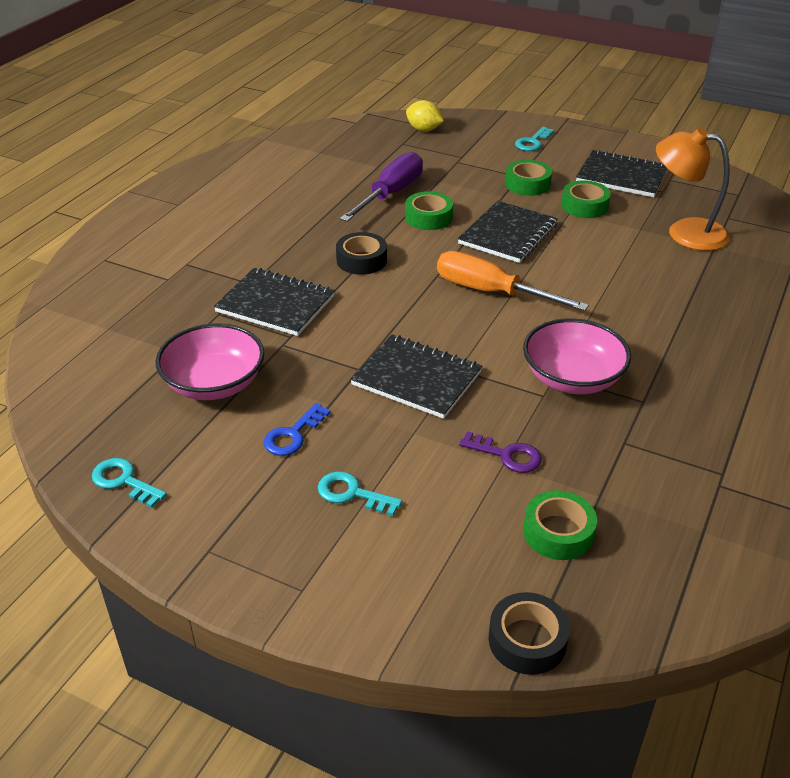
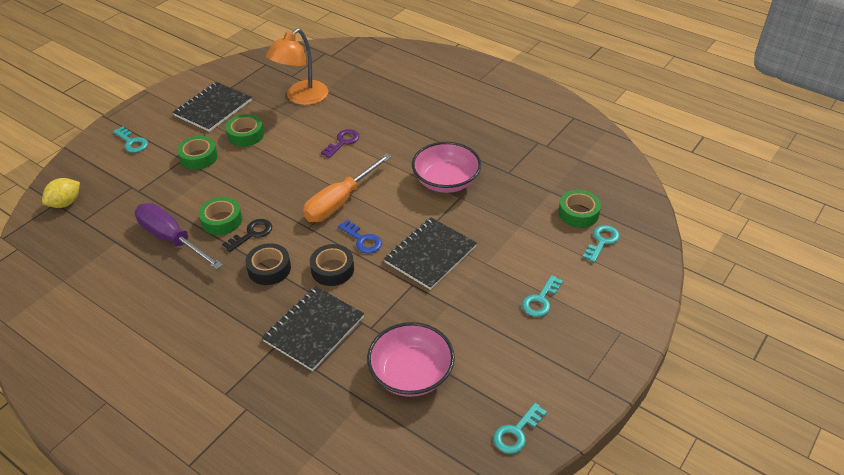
camera: 80 degrees left, 5 degrees up
(293, 435) = (479, 327): blue key -> blue key (362, 240)
(413, 240) = (252, 234): none -> black key
(499, 565) = (602, 241): none -> turquoise key
(507, 455) = (513, 223): purple key -> purple key (343, 142)
(508, 234) = (267, 180): black notebook -> none
(527, 640) = (654, 239): black tape -> black tape (332, 269)

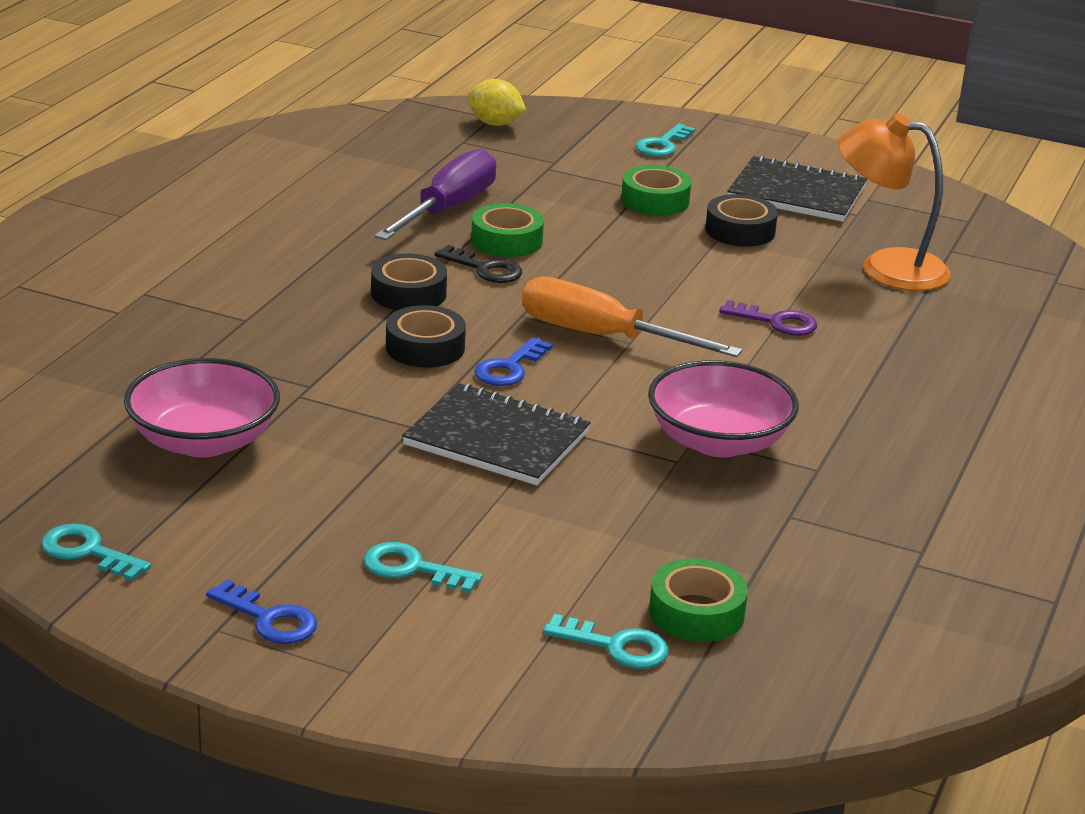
camera: 75 degrees right, 15 degrees down
(246, 135) = (740, 231): green tape -> black tape
(314, 329) = (284, 346): black notebook -> none
(580, 358) = (270, 619): none -> blue key

